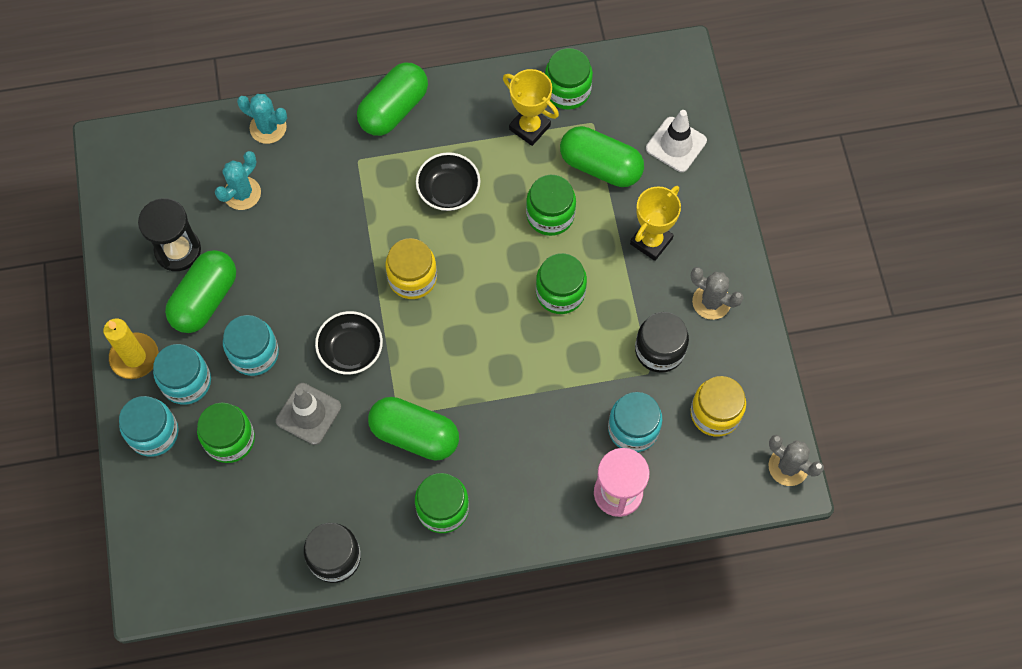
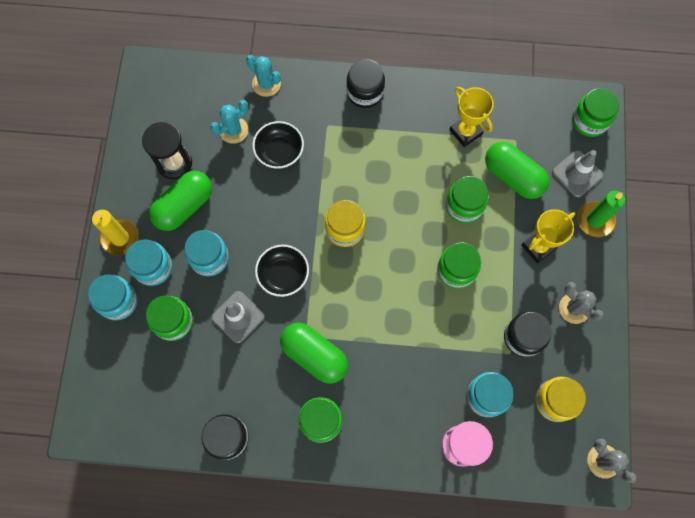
camera: 15 degrees right, 5 degrees up
(394, 109) = (365, 92): green capsule -> black jar
(448, 191) = (390, 167): black bowl -> black bowl (279, 151)
(567, 90) = (502, 110): green jar -> green jar (589, 121)
(676, 144) = (577, 174): white traffic cone -> grey traffic cone
(710, 194) = (595, 220): none -> green candle

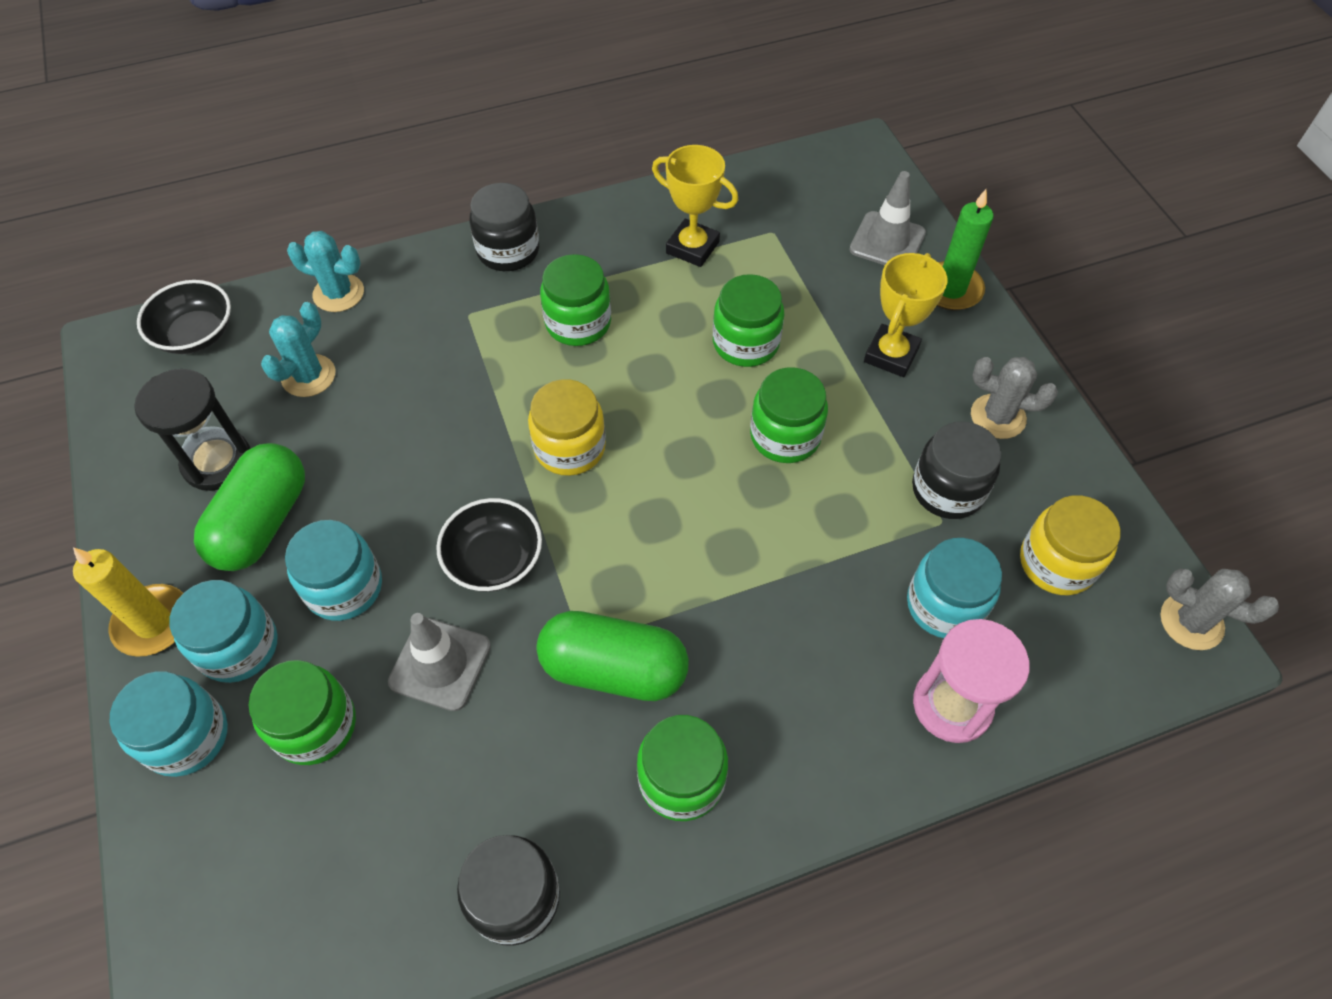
camera: 25 degrees left, 15 degrees down
(279, 151) = (403, 378): black bowl -> black bowl (196, 334)
(513, 176) = (797, 278): green capsule -> none
(589, 121) = (863, 173): green jar -> green jar (578, 323)

